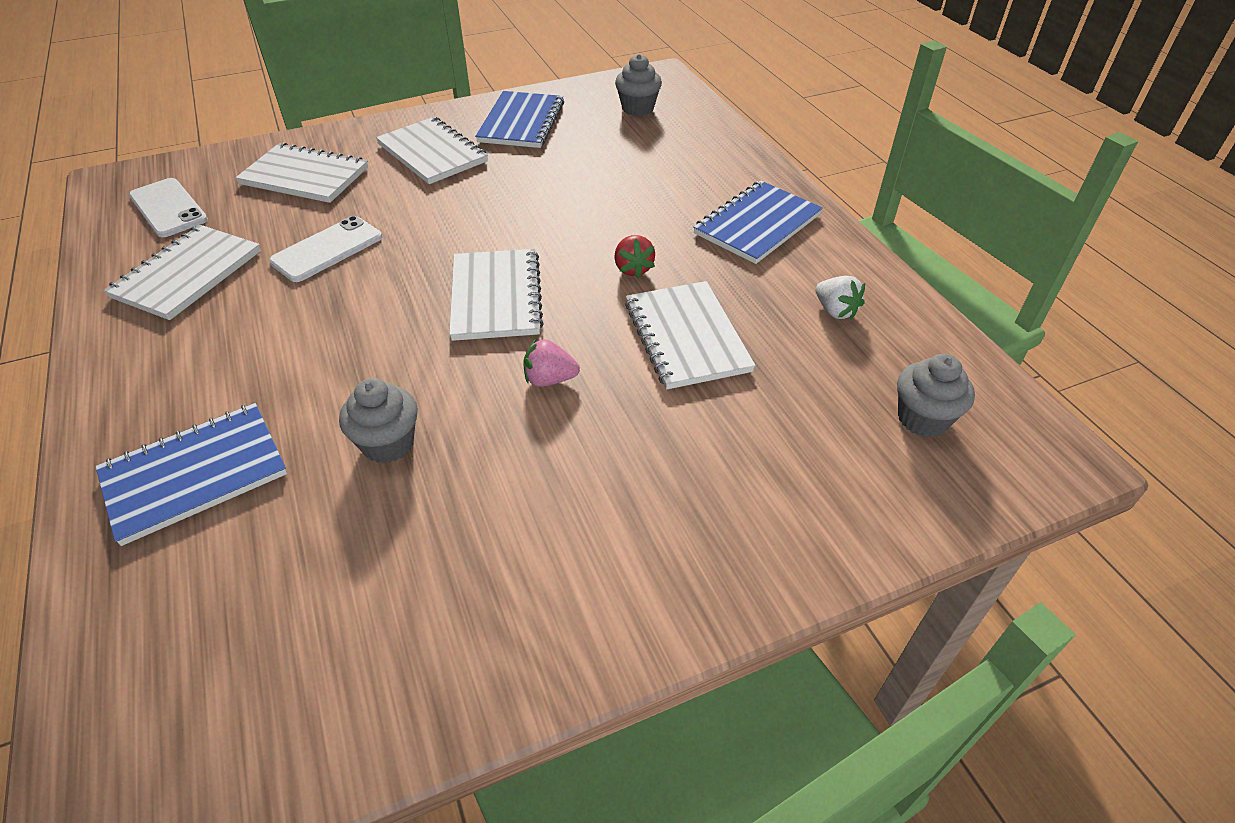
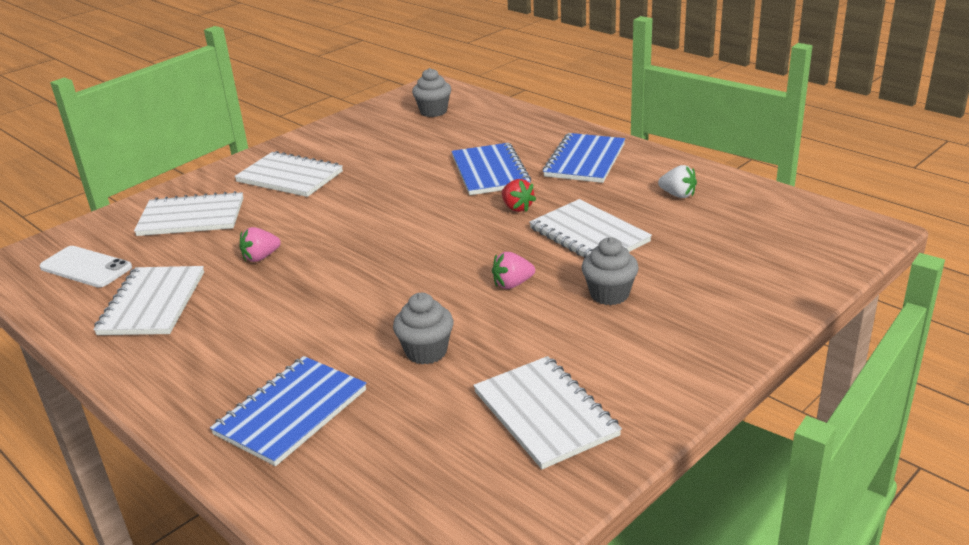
camera: 20 degrees left, 15 degrees down
(327, 249) = (261, 257): white phone -> pink strawberry
(496, 297) = (428, 250): white notebook -> white notebook (545, 414)
(521, 122) = (346, 141): blue notebook -> blue notebook (490, 171)
(922, 419) = (777, 235): grey cupcake -> grey cupcake (609, 294)

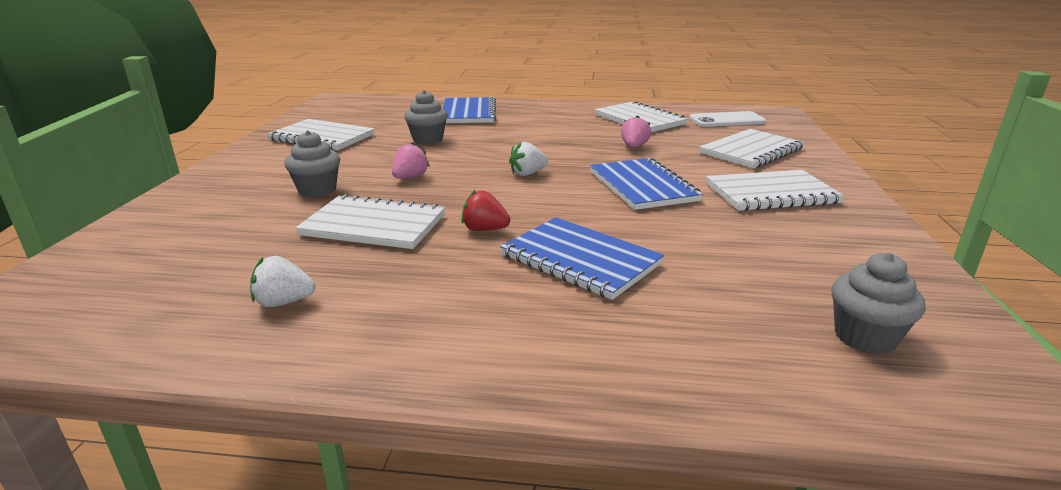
camera: 140 degrees right, 5 degrees down
(410, 253) = (527, 174): none -> white strawberry
(584, 160) = (471, 318): blue notebook -> blue notebook (642, 186)

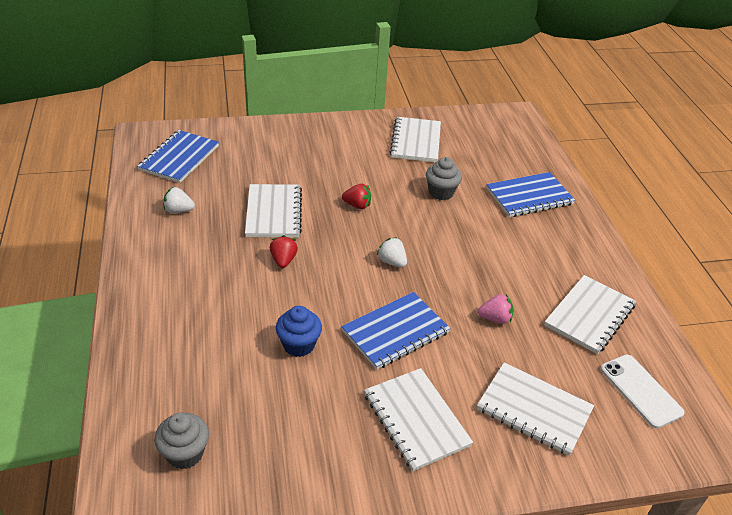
camera: 70 degrees right, 15 degrees up
(284, 302) = (178, 210): white strawberry -> white strawberry turned 60 degrees counterclockwise
(317, 190) = (317, 173): grey cupcake -> none
(410, 177) = (357, 205): pink strawberry -> red strawberry
(580, 260) = (253, 311): blue notebook -> blue notebook (179, 158)
(653, 237) = (299, 345): none -> blue cupcake

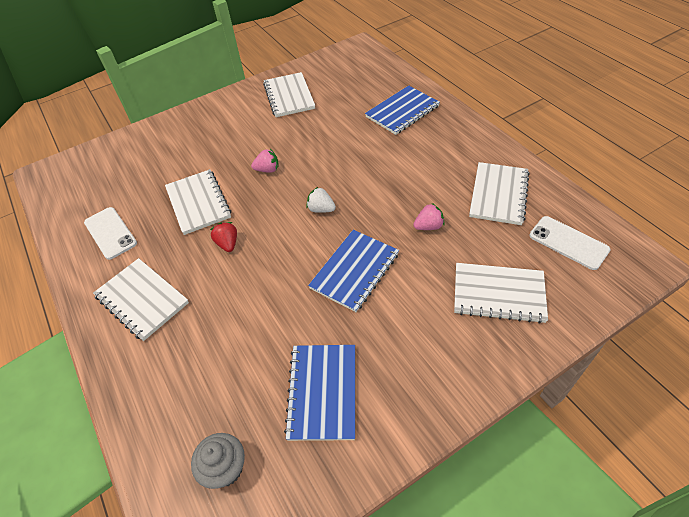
camera: 15 degrees left, 10 degrees up
(178, 210) = (110, 233): white strawberry -> white phone
(179, 158) = (88, 183): blue notebook -> blue notebook (322, 392)
(299, 345) = (278, 317): blue cupcake -> none
(357, 205) = (267, 170): red strawberry -> pink strawberry
(416, 420) = (411, 344): white notebook -> white notebook (142, 300)
(441, 192) = (331, 133): grey cupcake -> none

